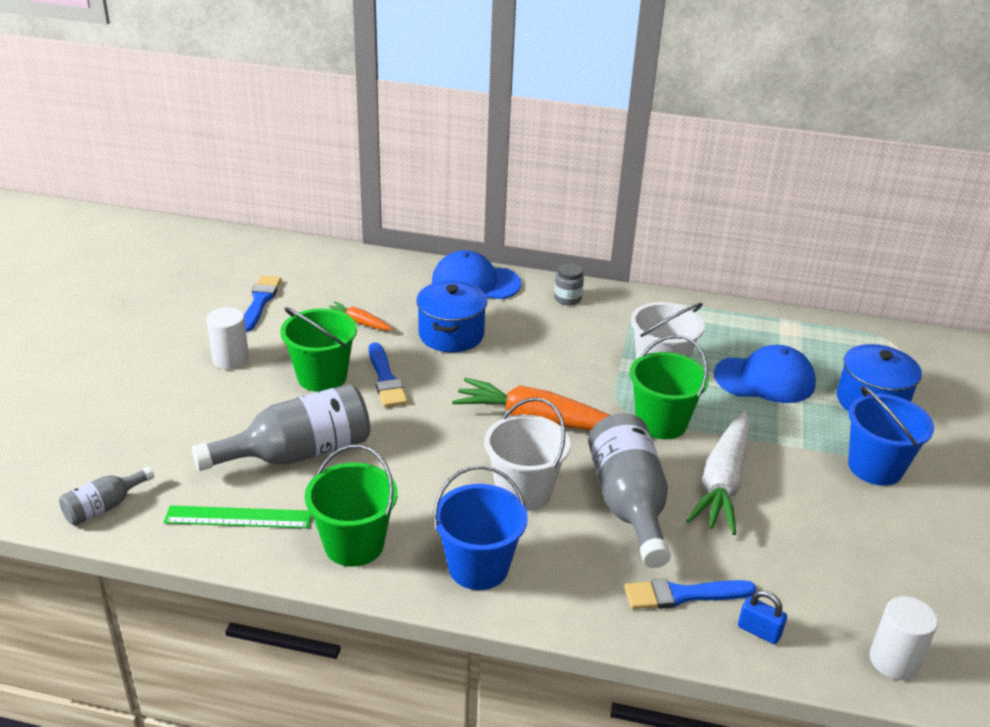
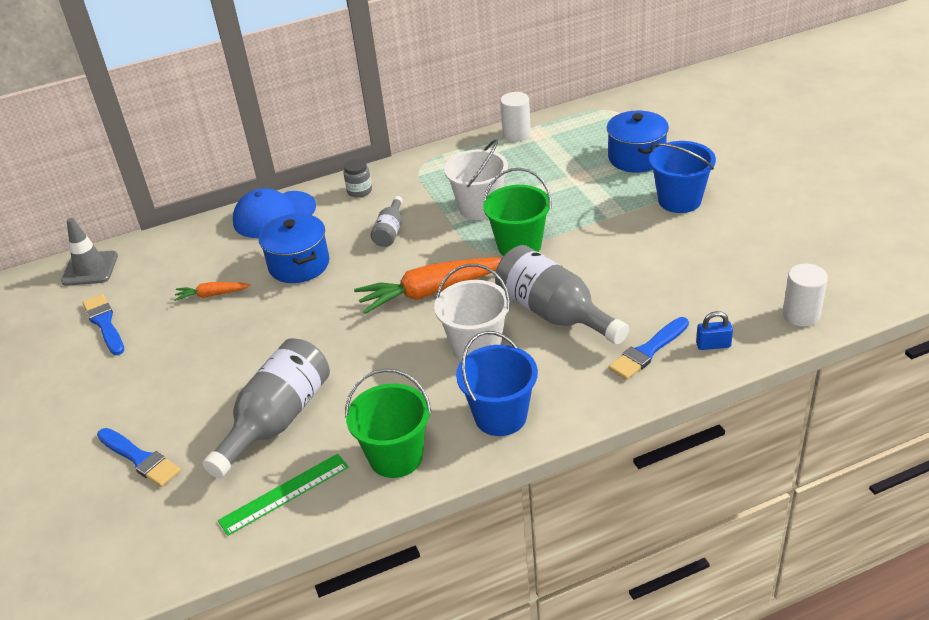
camera: 30 degrees left, 5 degrees up
(104, 507) = (161, 556): grey bottle -> grey bottle (390, 231)
(230, 359) = (133, 382): white cylinder -> white cylinder (516, 134)
(295, 254) = (90, 269): none -> grey traffic cone
(322, 377) = (230, 353): green bucket -> none
(385, 379) = (284, 326): blue brush -> blue brush (140, 459)
(723, 482) = (599, 263): white carrot -> none
(765, 379) = (556, 178): blue cap -> none

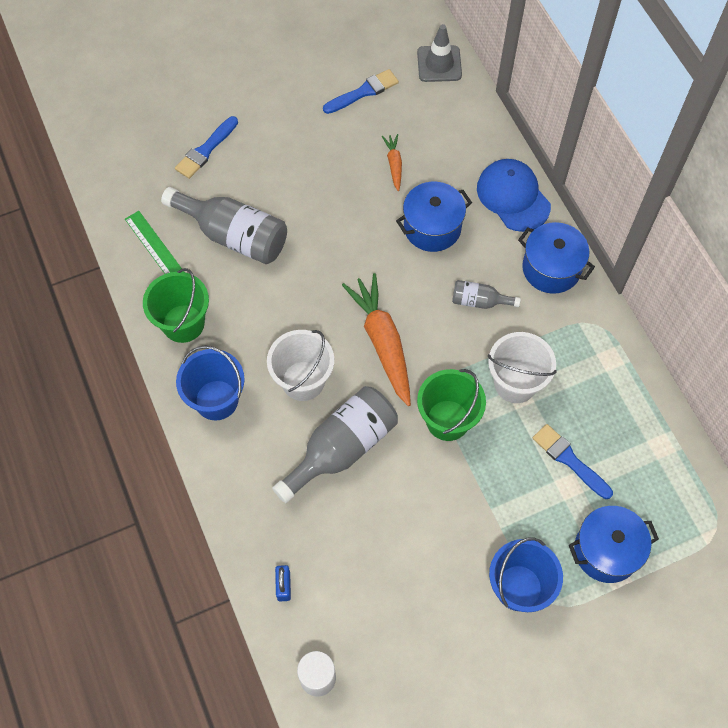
camera: 85 degrees right, 25 degrees up
(359, 191) = (551, 268): grey jar -> blue pot
(516, 134) = (660, 422): white cylinder -> none
(648, 351) = (282, 526): blue brush -> blue brush (569, 460)

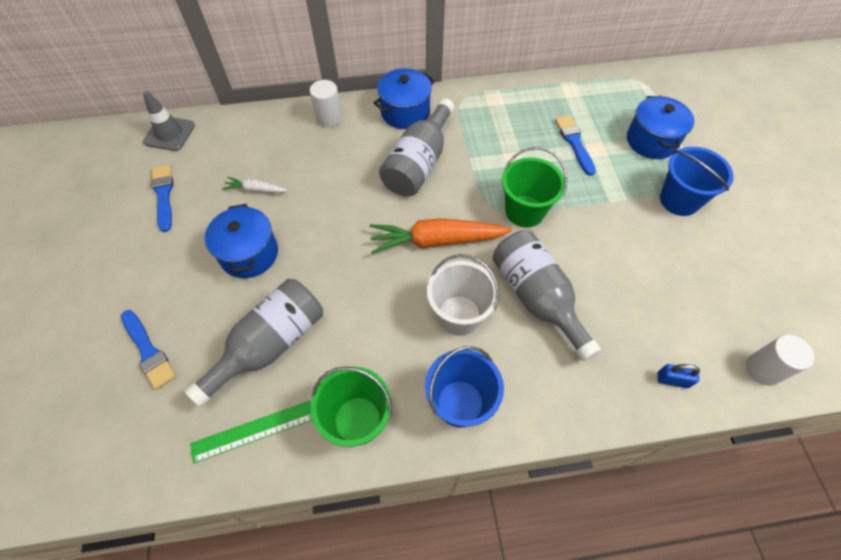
camera: 75 degrees left, 5 degrees down
(394, 164) = (256, 190): orange carrot -> white carrot
(432, 227) = (334, 178): blue pot -> blue pot (249, 254)
(479, 301) = (419, 163): grey bottle -> grey bottle, size x1.98
(513, 197) = (329, 118): blue cap -> white cylinder
(515, 383) = (501, 159): white bucket -> none
(569, 460) = (574, 143): blue brush -> blue brush turned 105 degrees clockwise

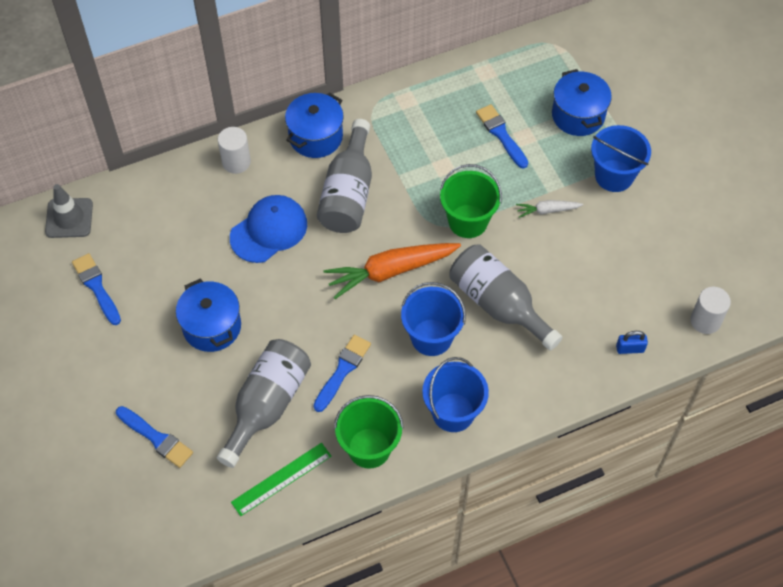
camera: 15 degrees left, 0 degrees up
(256, 190) = (191, 260): white carrot -> white carrot (547, 210)
(335, 180) = (269, 230): none -> blue cap
(358, 328) = (342, 370): none -> blue brush
(459, 315) = (431, 337): white bucket -> blue bucket

